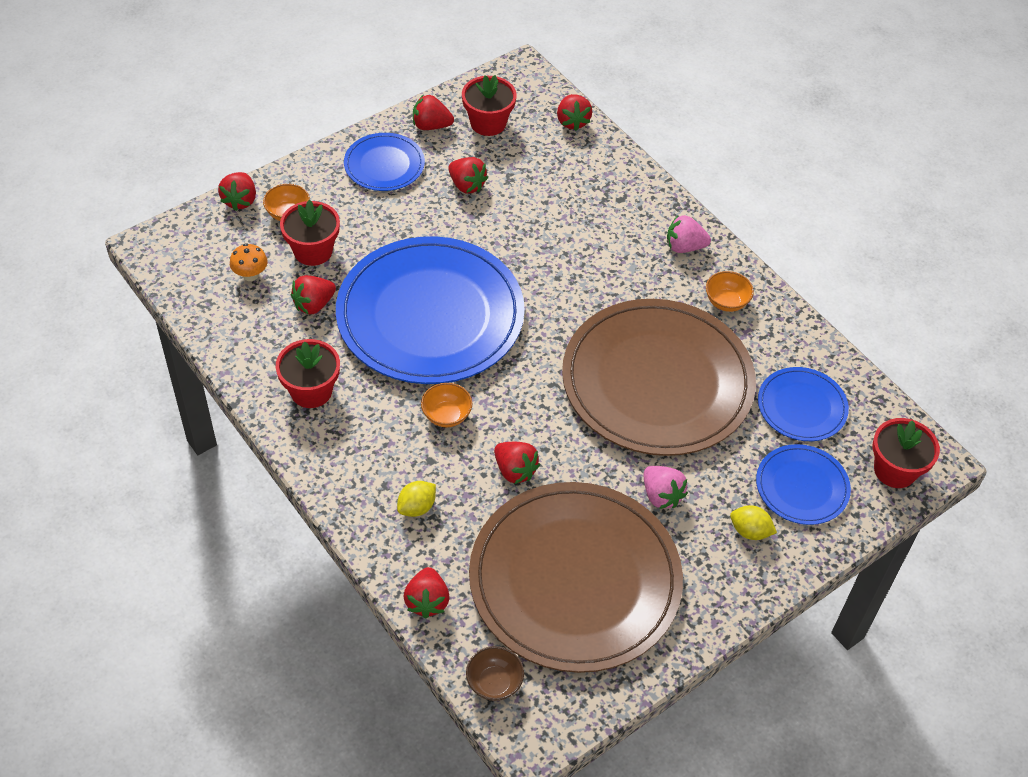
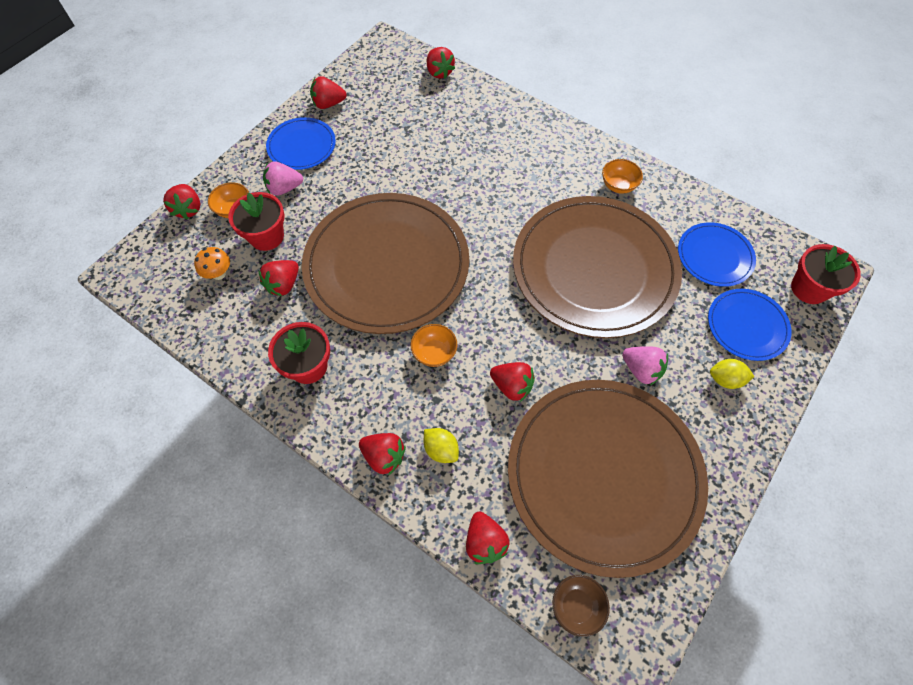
camera: 15 degrees left, 10 degrees up
(417, 507) = (441, 449): yellow lemon -> yellow lemon turned 75 degrees counterclockwise
(430, 315) = (387, 265): blue plate -> brown plate
(466, 185) = (375, 145): red strawberry -> red strawberry (384, 456)
(488, 123) = (373, 90): red flower pot -> none
(684, 247) = (566, 149): pink strawberry -> pink strawberry (284, 188)

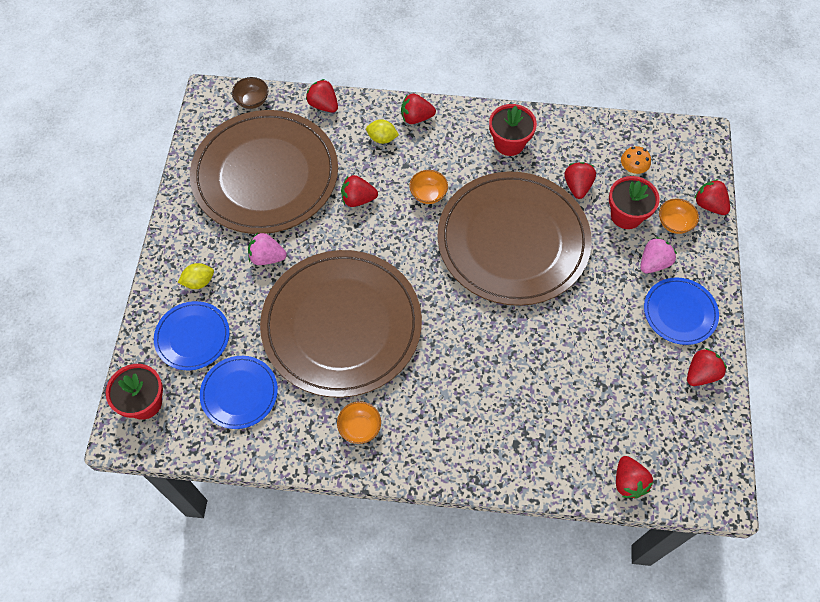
camera: 150 degrees right, 0 degrees up
(439, 72) = (628, 482): red strawberry -> red strawberry turned 135 degrees counterclockwise

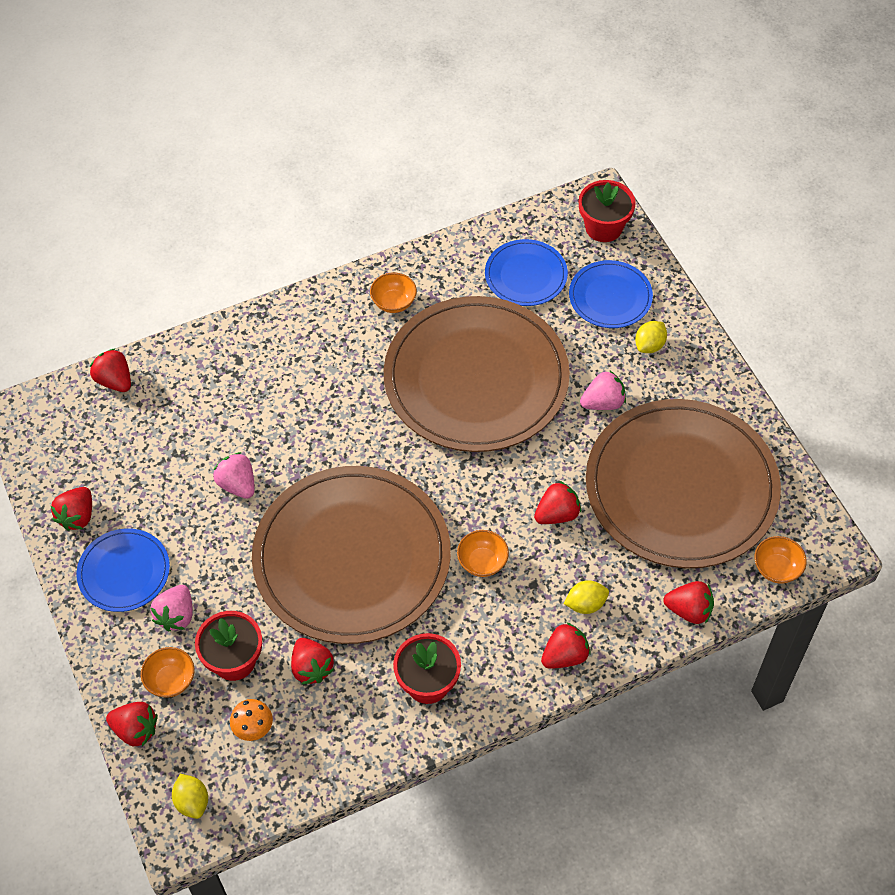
camera: 150 degrees right, 5 degrees down
(252, 101) = (776, 568): brown bowl -> orange bowl
(567, 335) = (237, 484): none -> pink strawberry
(688, 149) = (192, 802): none -> yellow lemon

